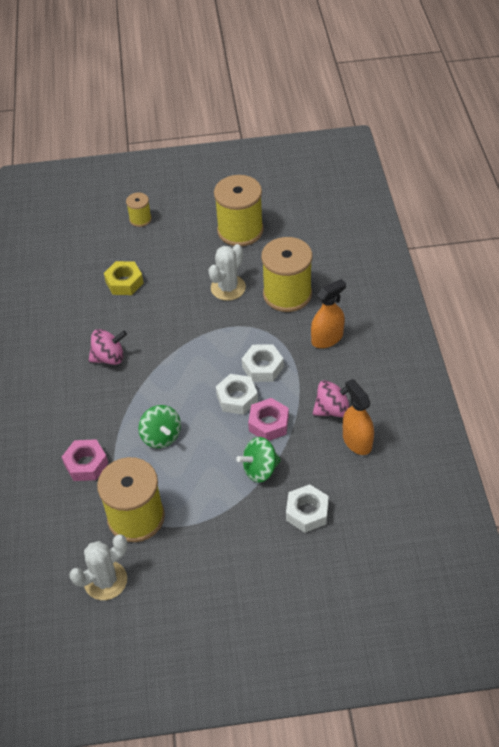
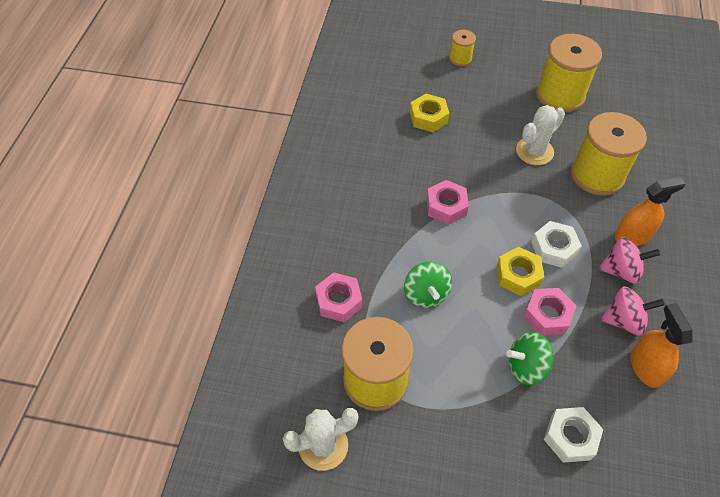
camera: 15 degrees right, 5 degrees up
(109, 357) = (393, 191): pink spinning top -> pink spinning top (621, 270)
(160, 357) = (446, 206): none -> pink nut
(237, 398) = (518, 275): white nut -> yellow nut

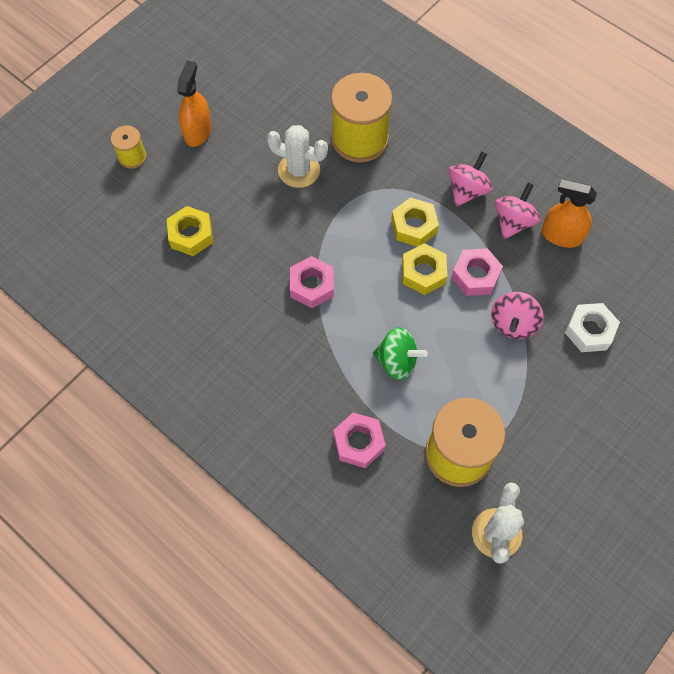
camera: 60 degrees left, 10 degrees up
(526, 367) = (513, 324): green spinning top -> pink spinning top
(534, 151) = (299, 170): white cactus -> white cactus turned 60 degrees counterclockwise
(554, 248) = (414, 226): white nut -> yellow nut
(560, 95) = (247, 103): yellow spool -> none
(632, 236) = (439, 158): orange spray bottle -> orange spray bottle (197, 131)

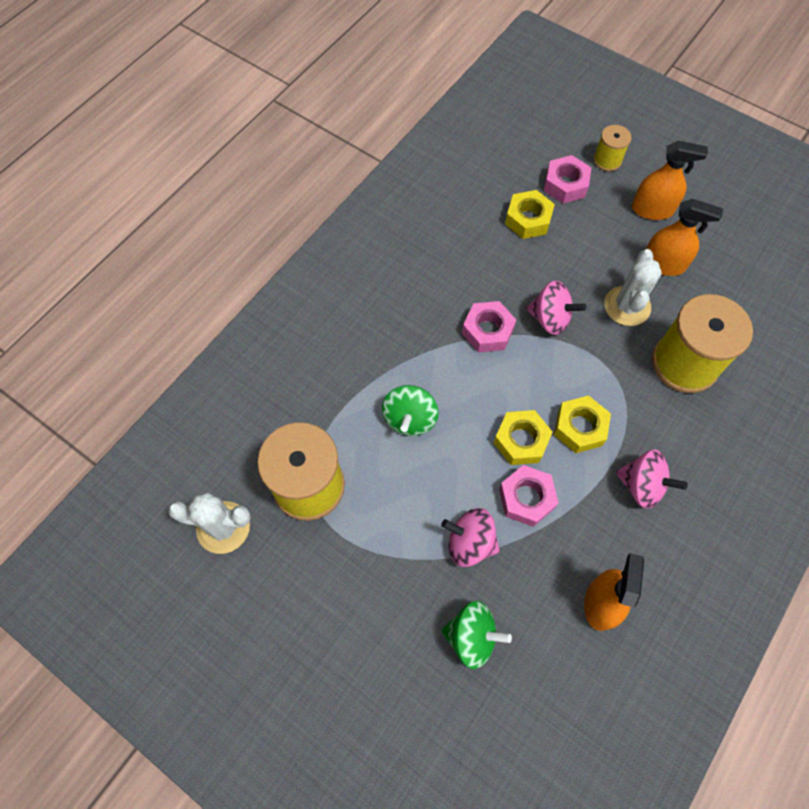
camera: 85 degrees right, 0 degrees up
(259, 135) = (663, 264): none -> orange spray bottle
(359, 443) = (317, 388): pink nut -> pink nut (565, 184)
(513, 222) = (609, 542): pink spinning top -> pink spinning top (550, 319)
(589, 331) = (472, 636): white nut -> green spinning top

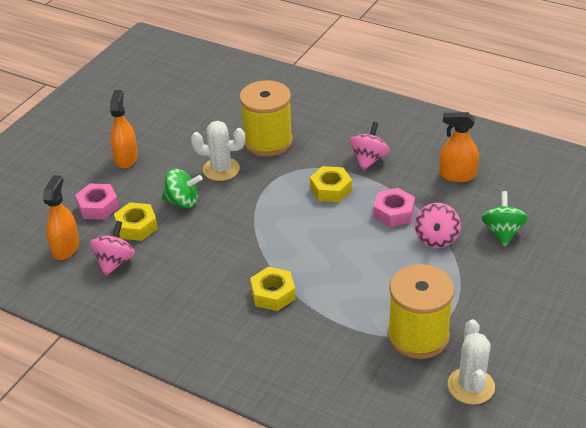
camera: 95 degrees left, 25 degrees down
(410, 419) = (344, 281): green spinning top -> green spinning top (182, 202)
(487, 331) = (253, 243): pink nut -> none
(521, 441) = (348, 218): yellow nut -> yellow nut (273, 294)
(550, 319) = (237, 208): pink spinning top -> pink spinning top (115, 262)
(607, 160) = (71, 183): yellow spool -> none
(663, 264) = (180, 152): orange spray bottle -> orange spray bottle (66, 248)

